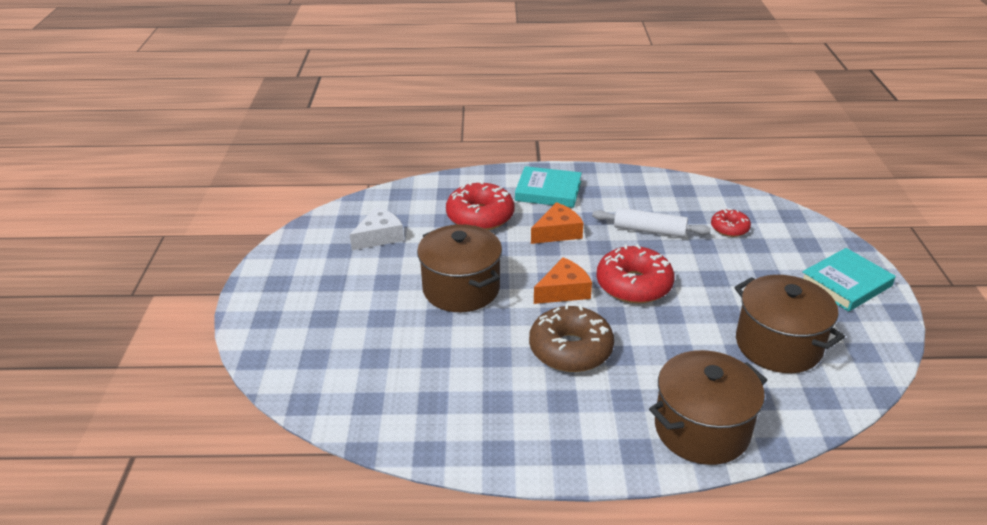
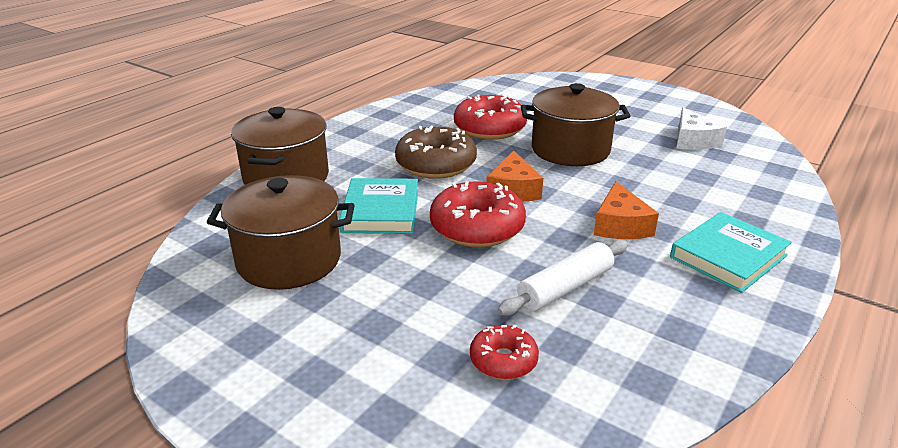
camera: 125 degrees right, 5 degrees down
(480, 216) = (694, 194): red donut -> red donut (489, 128)
(845, 283) = (279, 383): turquoise book -> turquoise book (381, 211)

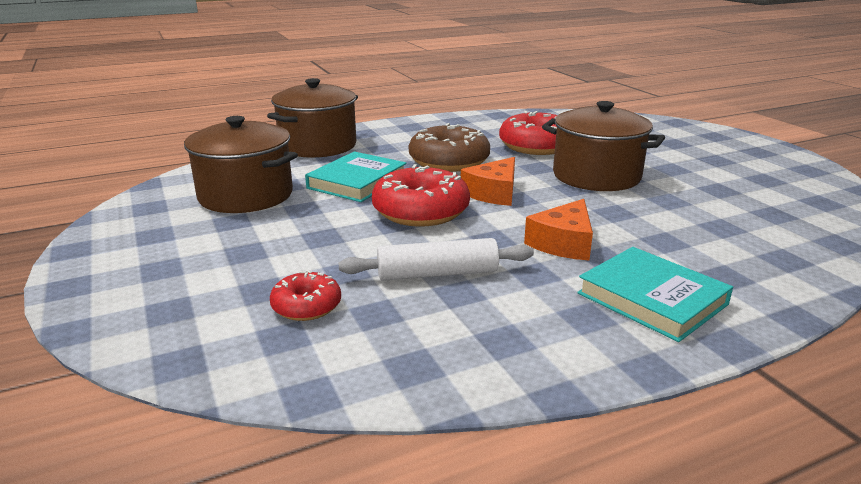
camera: 30 degrees right, 5 degrees down
(693, 140) = (755, 196): white cheese -> none
(728, 256) = (652, 299): turquoise book -> turquoise book turned 60 degrees clockwise

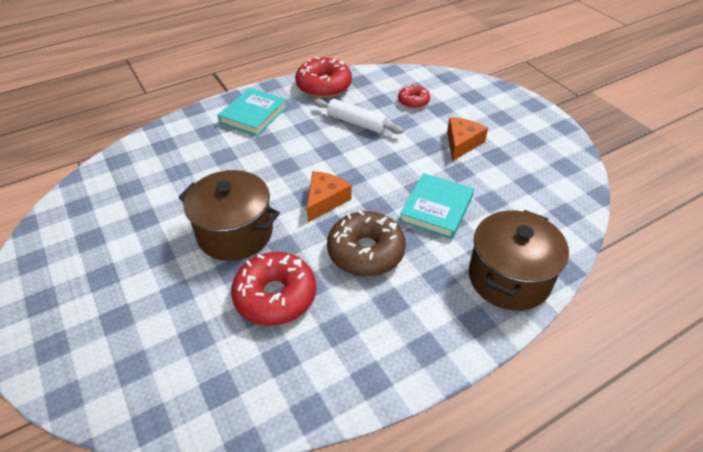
camera: 175 degrees right, 20 degrees up
(246, 196) = (510, 184): brown pot -> none
(421, 211) = (376, 174): red donut -> red donut (324, 86)
(437, 274) = (357, 123): white rolling pin -> white rolling pin turned 45 degrees clockwise
(563, 243) = (285, 149): orange cheese -> orange cheese (462, 143)
(652, 299) = (253, 115): turquoise book -> turquoise book turned 75 degrees clockwise

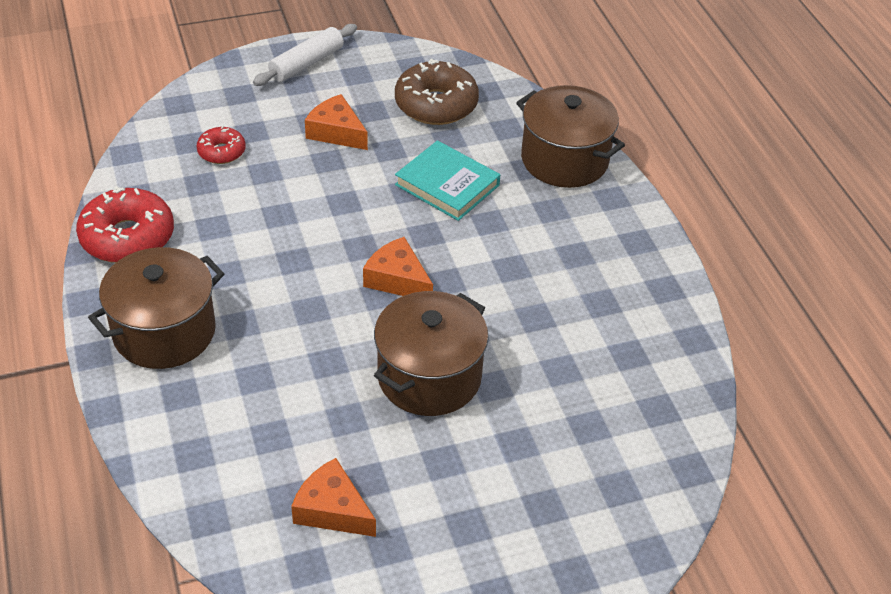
camera: 80 degrees left, 0 degrees up
(120, 208) = (332, 509): none -> orange cheese
(253, 115) = (164, 332): turquoise book -> brown pot
(275, 296) = (544, 348): red donut -> none
(357, 123) = (244, 219): white rolling pin -> white rolling pin (306, 63)
(366, 252) = (498, 259): brown donut -> brown donut (436, 104)

